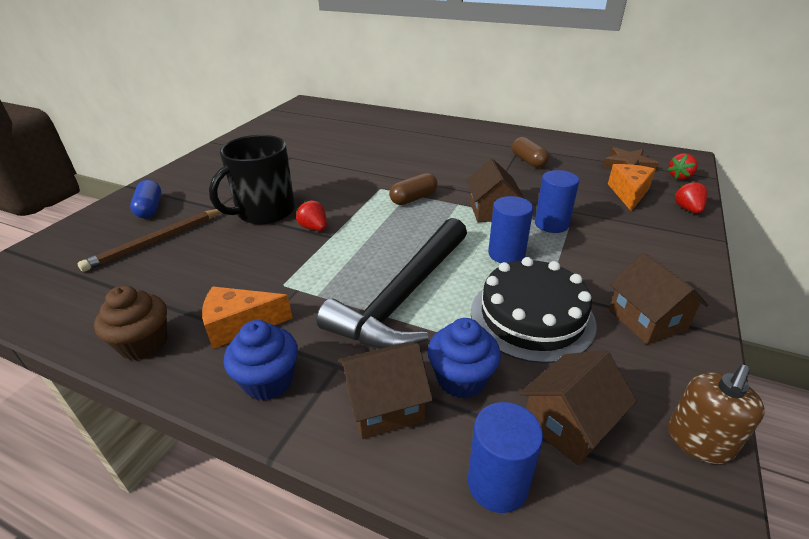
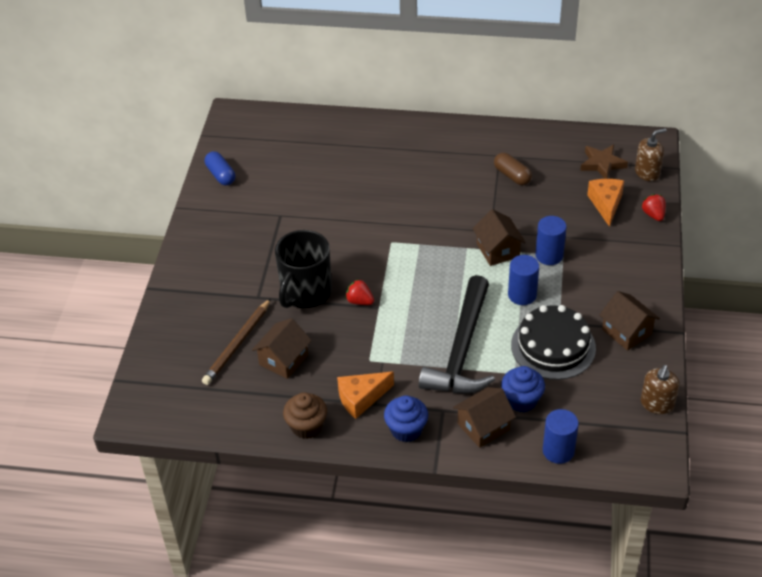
camera: 15 degrees left, 10 degrees up
(150, 208) = (199, 311): blue capsule -> blue capsule (221, 175)
(413, 198) = (426, 249): brown capsule -> none
(568, 423) = (588, 411): brown house -> brown house (283, 360)
(679, 177) = (647, 172): red strawberry -> brown soap dispenser

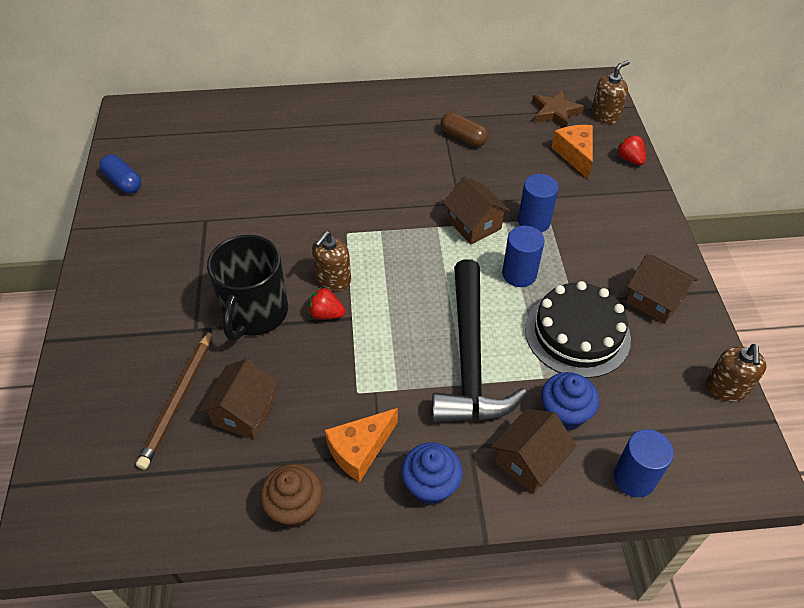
camera: 15 degrees left, 5 degrees up
(371, 276) = (333, 279): none -> brown soap dispenser

